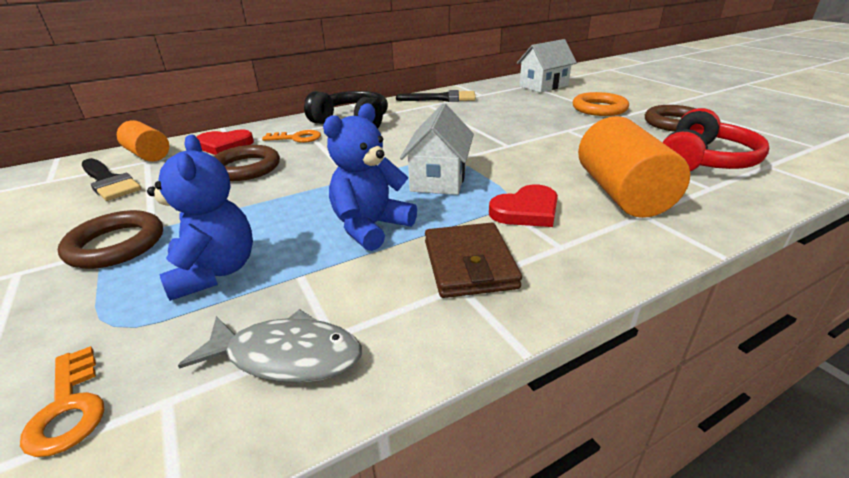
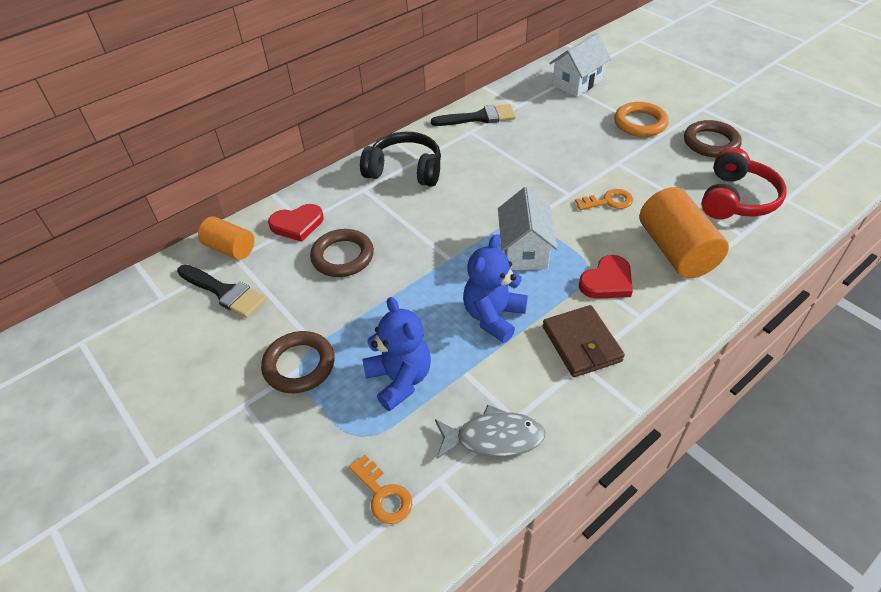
camera: 10 degrees left, 15 degrees up
(297, 138) = (363, 204): orange key -> orange key (608, 201)

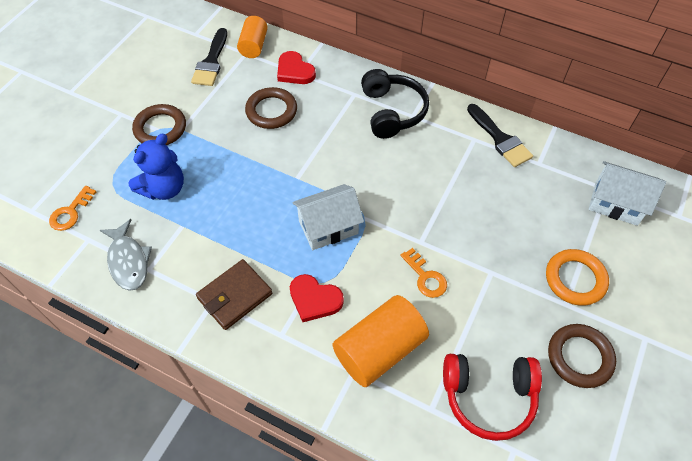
camera: 65 degrees right, 10 degrees up
(493, 316) = (243, 227): blue teddy bear -> none

